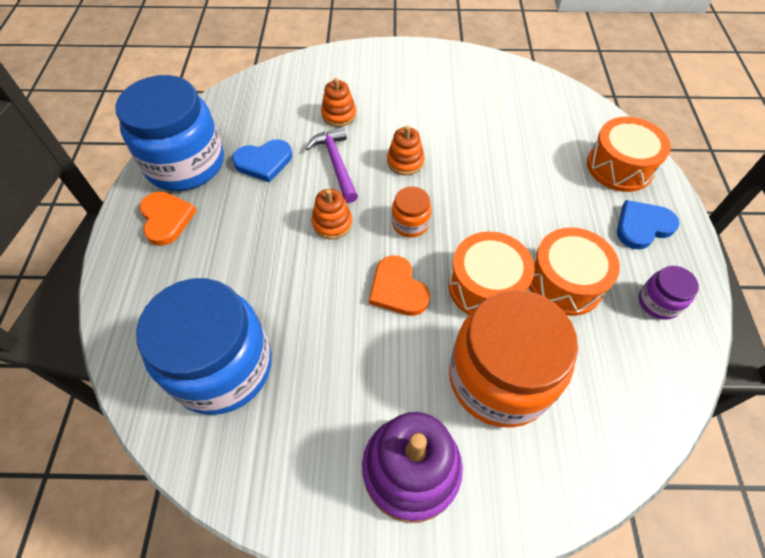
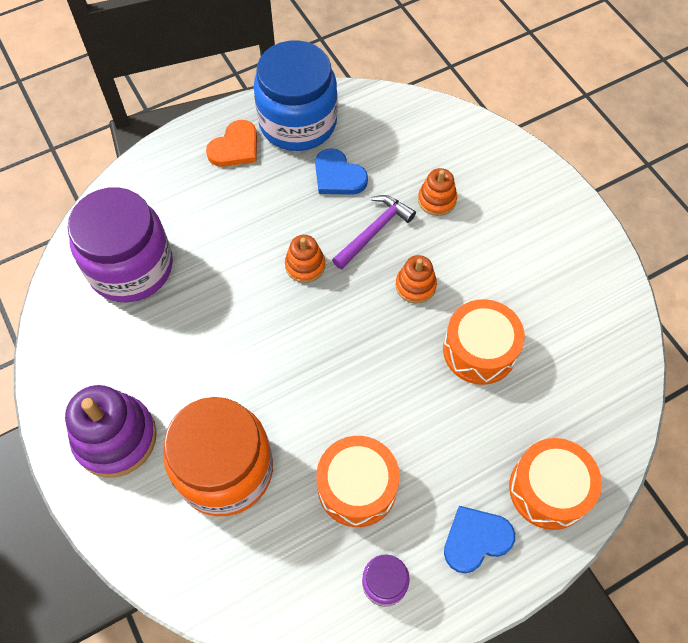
camera: 60 degrees right, 5 degrees up
(222, 367) = (131, 267): blue jar -> purple jar
(398, 289) = (267, 351): orange heart -> none
(410, 223) = (344, 326): orange jar -> none
(485, 286) = (312, 420): orange drum -> orange drum (479, 350)
(642, 226) = (476, 539): blue heart -> blue heart turned 60 degrees counterclockwise

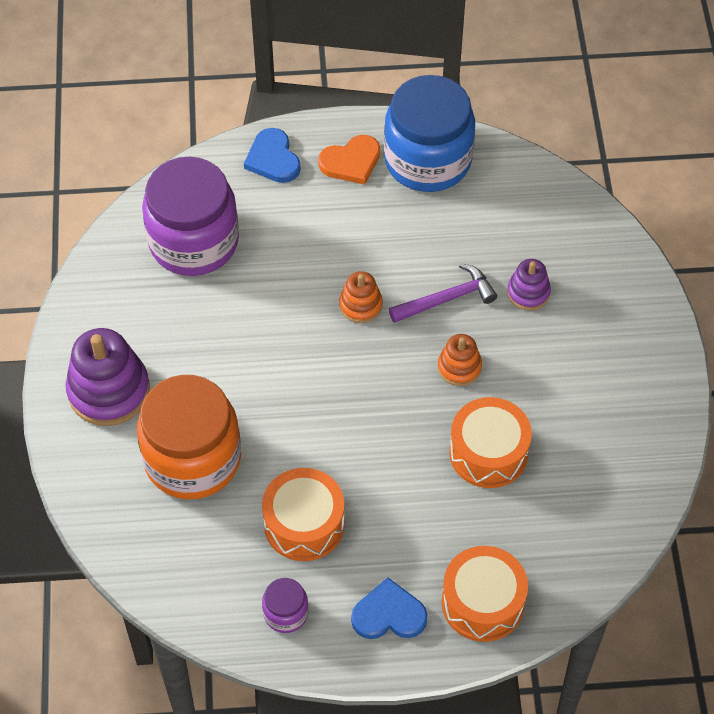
camera: 25 degrees right, 5 degrees down
(338, 176) = (440, 230): blue heart -> blue heart (273, 159)
(437, 200) = (528, 292): orange stacking toy -> purple stacking toy

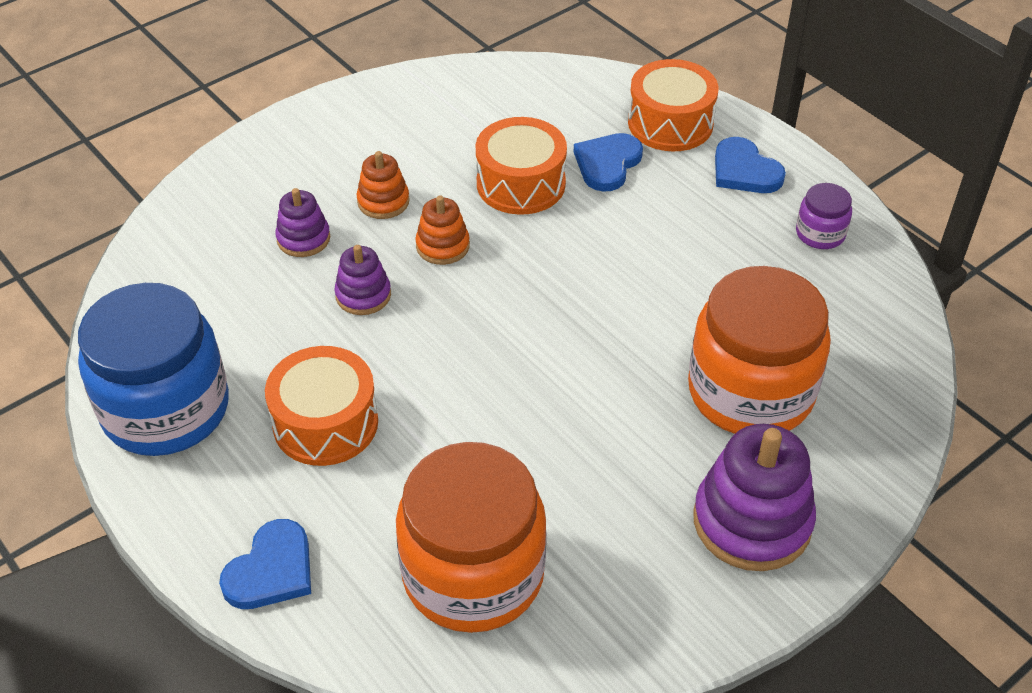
camera: 125 degrees left, 10 degrees down
(194, 242) = (473, 574): purple jar -> orange jar
(304, 524) = (724, 268): orange drum -> orange drum (325, 423)
(351, 162) = (220, 482): orange heart -> none
(360, 305) = (431, 360): orange stacking toy -> orange stacking toy (383, 201)
(447, 299) = (363, 295): purple hammer -> purple stacking toy
(468, 524) = (607, 164): none -> blue heart

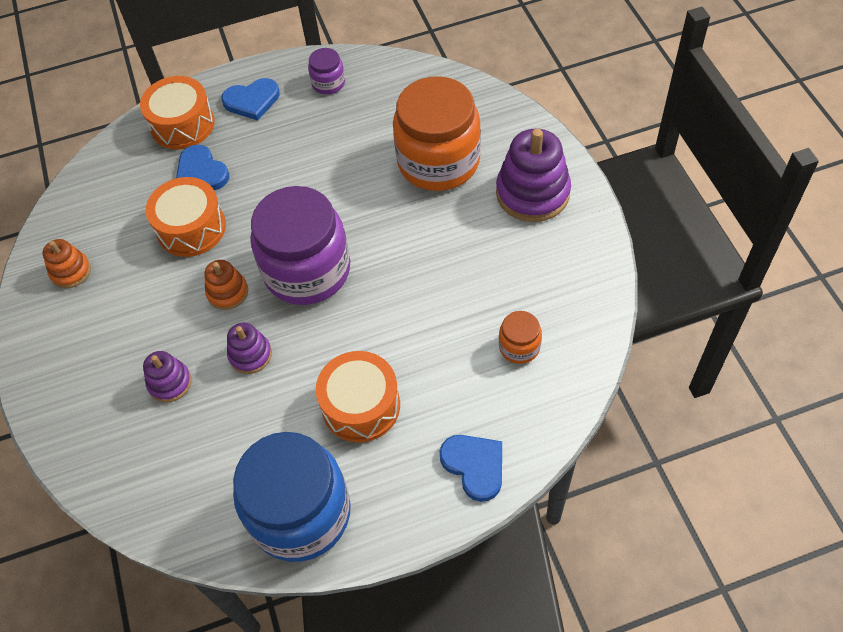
camera: 65 degrees left, 10 degrees up
(383, 201) = (160, 319): orange stacking toy -> orange stacking toy (71, 271)
(473, 574) = (519, 346): orange jar -> orange jar, size x0.44
(505, 308) = (307, 270): none -> purple jar

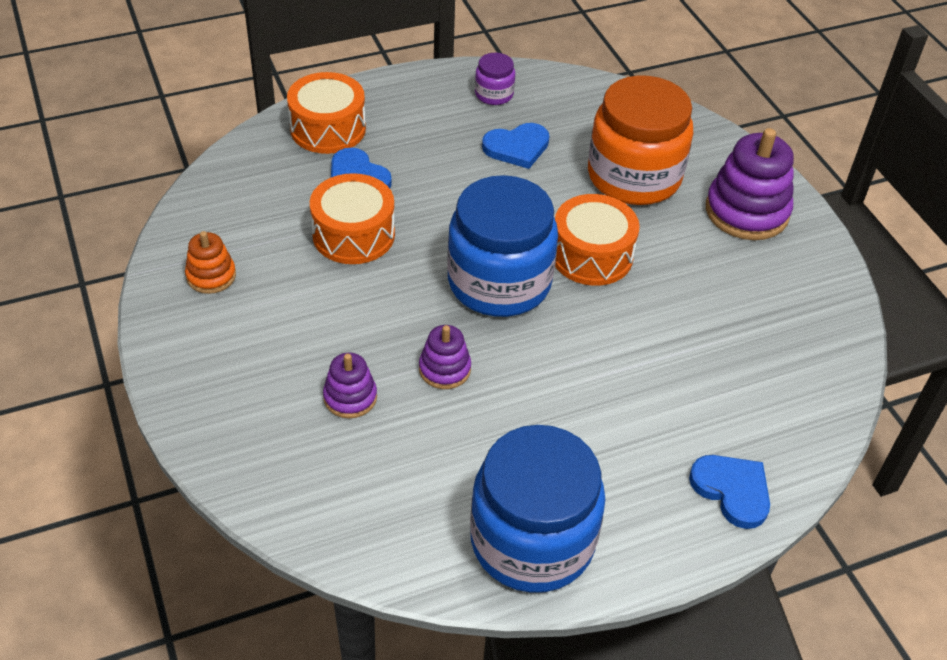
camera: 10 degrees left, 10 degrees down
(227, 292) = (407, 303): orange stacking toy -> none
(252, 101) = (407, 108): blue heart -> blue heart (517, 147)
(307, 270) = (499, 282): purple jar -> blue jar
(361, 406) = (586, 425): orange drum -> orange drum (591, 255)
(519, 346) = (761, 366): orange jar -> none

